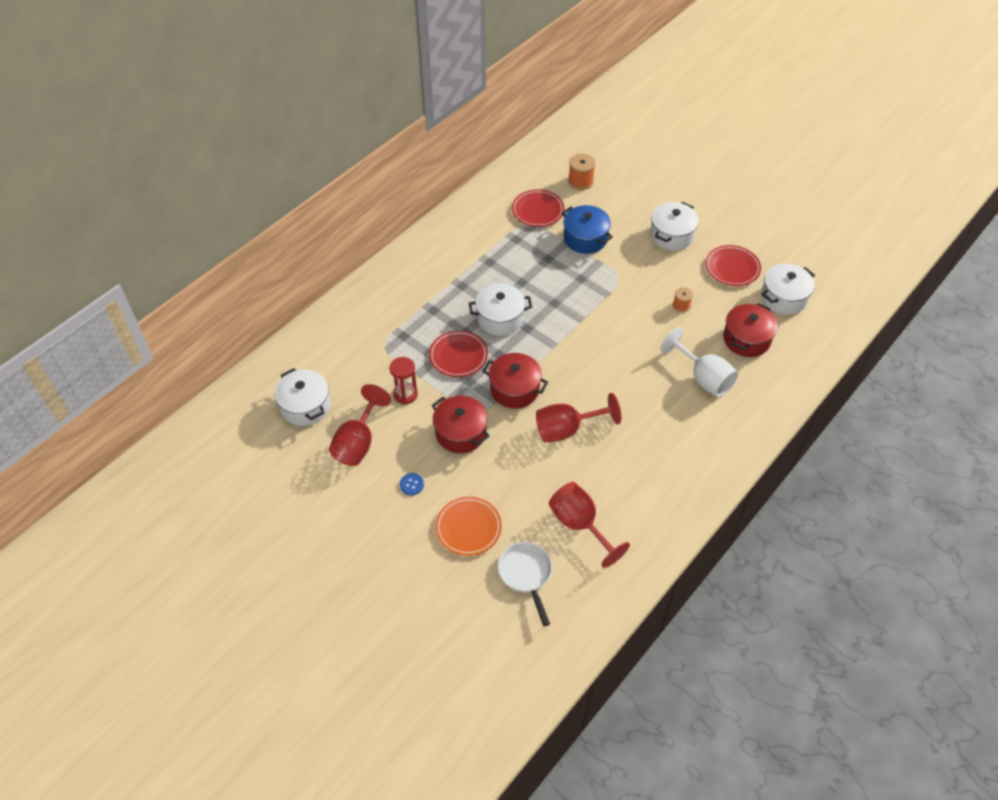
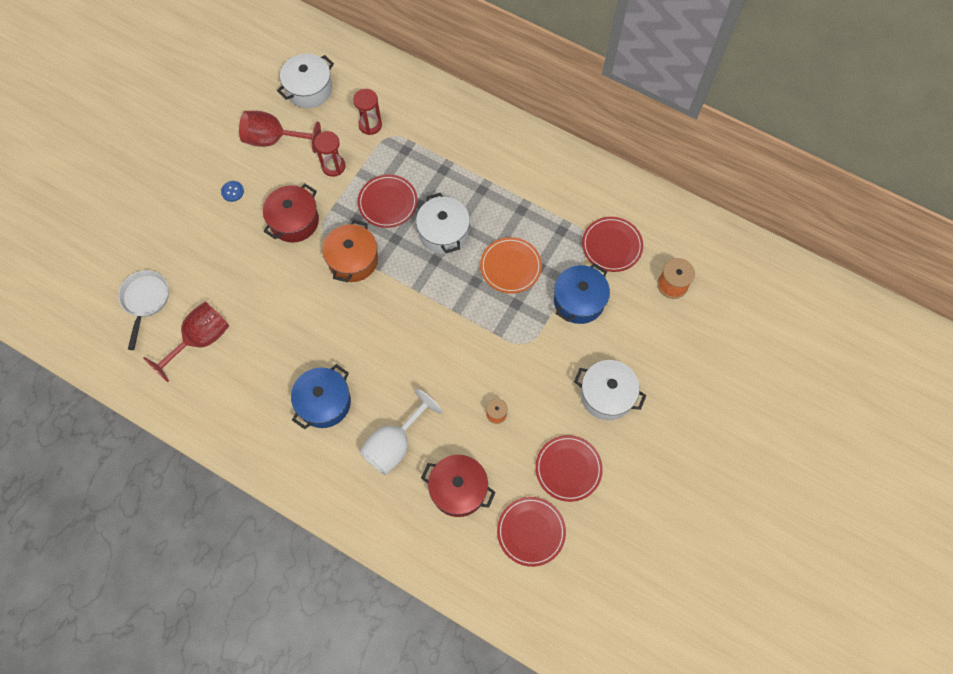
camera: 80 degrees right, 15 degrees up
(366, 360) = (370, 125): none -> red hourglass
(468, 528) = (190, 245): orange plate -> orange plate (510, 267)
(514, 389) = (353, 260): red pot -> orange pot
(526, 575) = (145, 300): white pan -> white pan turned 60 degrees counterclockwise
(567, 429) = (309, 315): red goblet -> none
(659, 426) = (324, 403): none -> blue pot
(783, 298) = (531, 532): white pot -> red plate

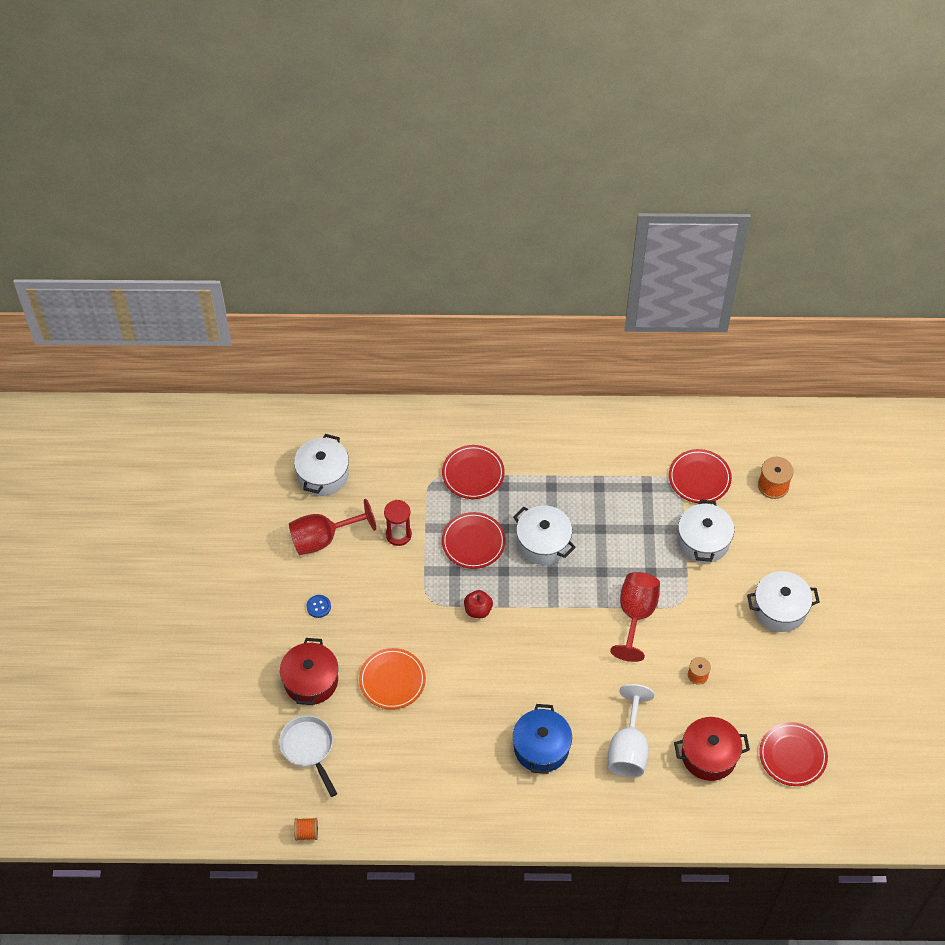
camera: 30 degrees left, 10 degrees down
(95, 368) = (306, 832): none -> orange spool
(200, 340) = (388, 755): red goblet -> red goblet (636, 615)
(294, 221) = (398, 603): red pot -> red pot (311, 681)
(353, 260) = (478, 610): orange pot -> red apple
(370, 125) = (406, 479): red hourglass -> none
(510, 267) = (624, 542): orange plate -> orange plate (392, 680)
(568, 469) = (789, 687): red plate -> red plate (473, 474)
(579, 301) = (703, 541): blue pot -> white pot

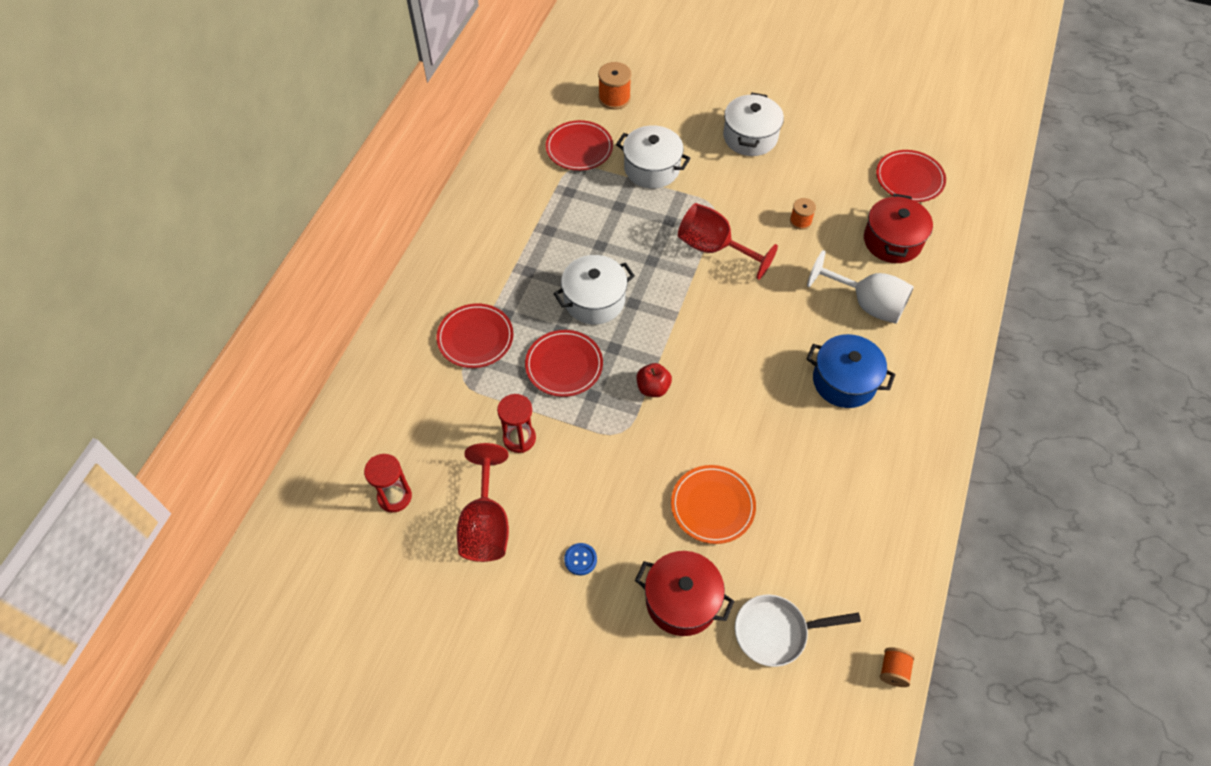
camera: 70 degrees left, 0 degrees up
(323, 474) = (394, 497): white pot -> red hourglass

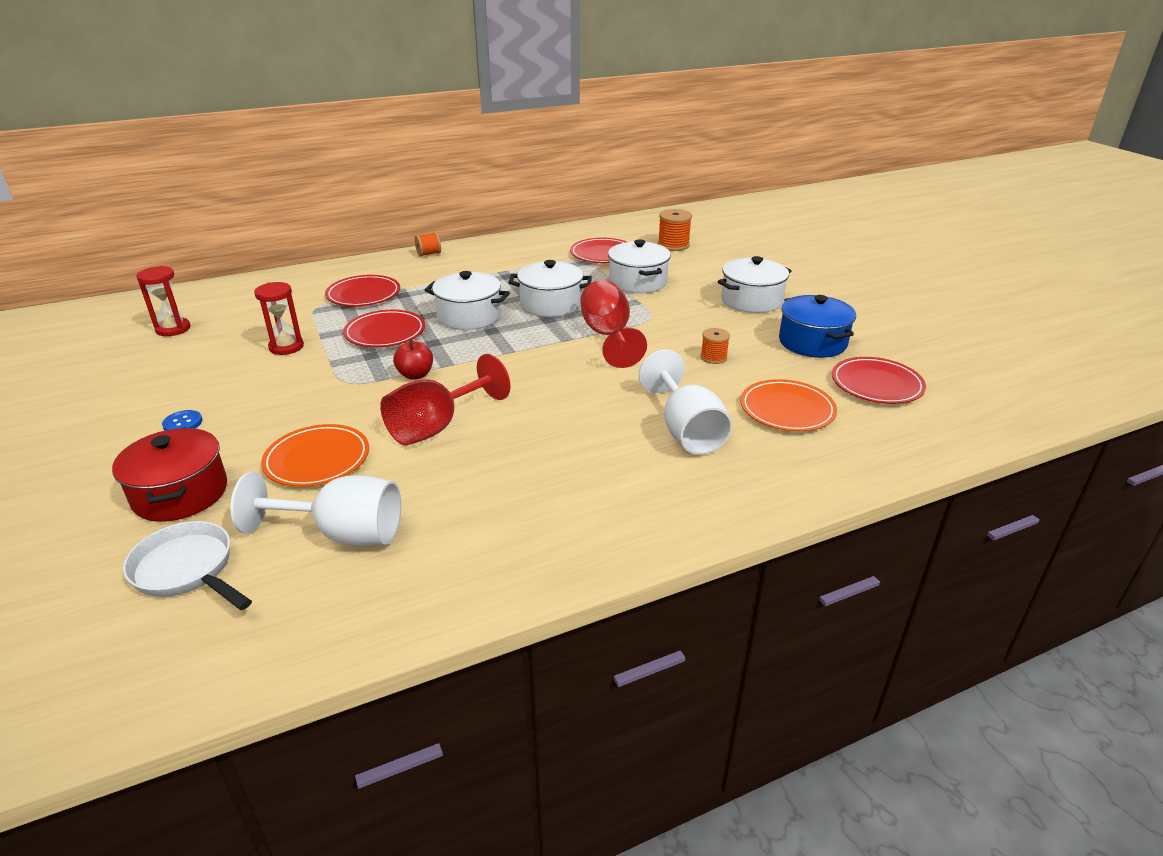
camera: 45 degrees right, 25 degrees down
(486, 524) = (181, 370): red goblet -> red goblet (437, 426)
(630, 242) = (550, 304): none -> white pot
(811, 537) = (342, 534): none -> white goblet
(844, 381) = (571, 462): blue pot -> blue pot (812, 342)
(892, 241) = (787, 409): red pot -> orange plate
(893, 671) = (200, 691): orange spool -> orange spool (429, 254)

